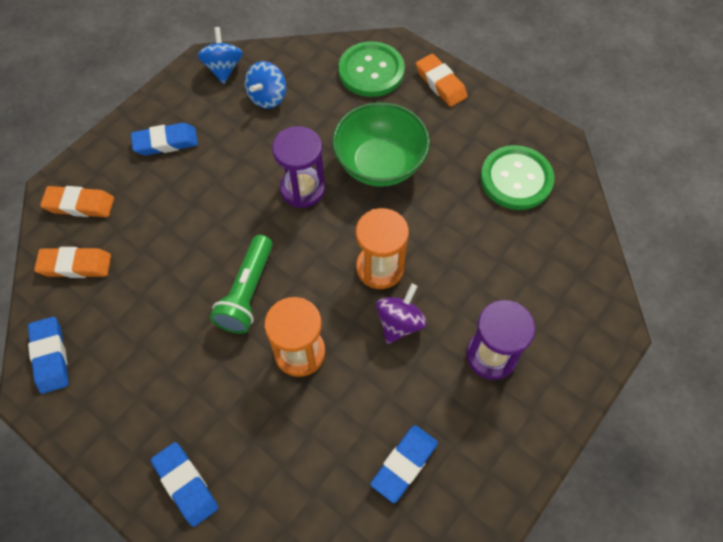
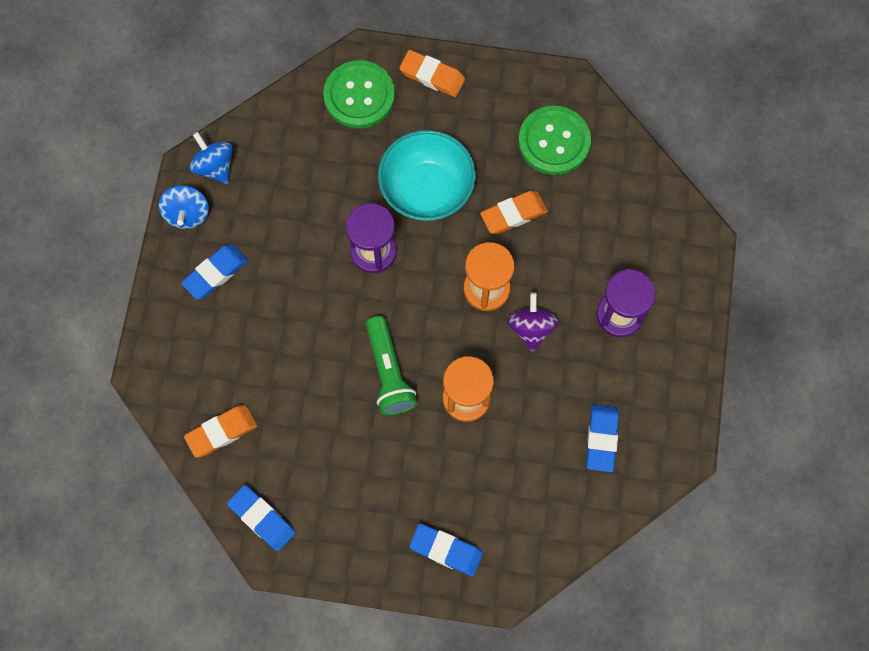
camera: 30 degrees left, 10 degrees up
(80, 205) = (181, 376): orange eraser -> orange eraser (513, 214)
(267, 97) = (279, 176): blue spinning top -> blue spinning top (187, 214)
(380, 164) = (427, 190): green bowl -> turquoise bowl

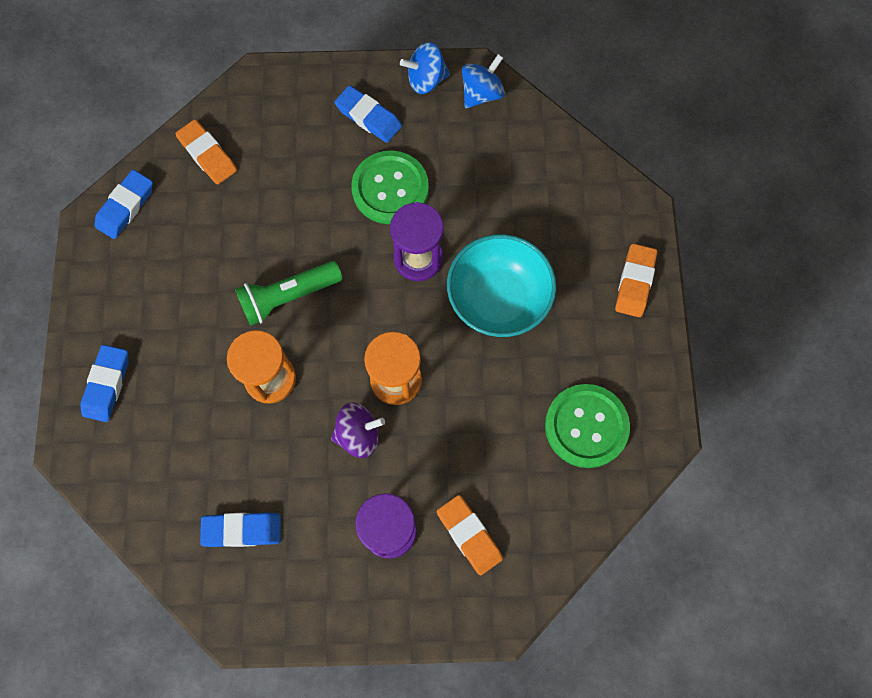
camera: 80 degrees right, 0 degrees up
(359, 96) = (592, 213): green button -> green button (390, 189)
(513, 214) = (488, 395): orange eraser -> orange eraser (469, 535)

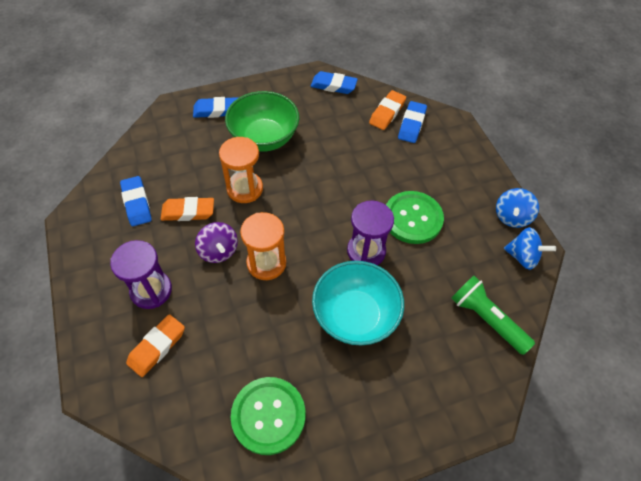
camera: 70 degrees right, 15 degrees down
(189, 330) = (264, 138): none -> green bowl
(288, 297) = (306, 182): green flashlight -> green flashlight (486, 319)
(368, 117) = (461, 190): blue eraser -> blue eraser (411, 125)
(426, 80) = (511, 217): blue spinning top -> blue spinning top turned 120 degrees counterclockwise
(634, 282) = (414, 424): orange eraser -> orange eraser (188, 212)

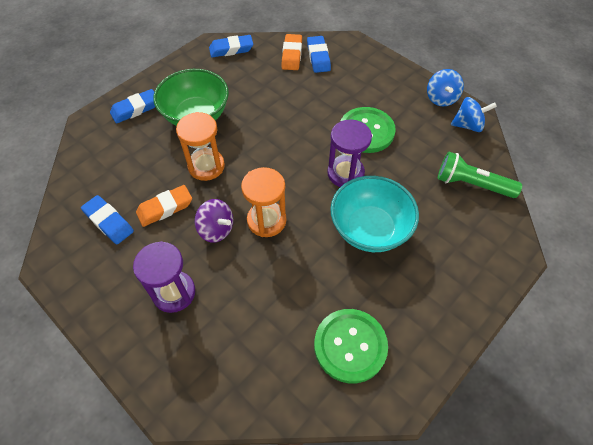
camera: 25 degrees left, 0 degrees up
(157, 347) = (212, 339): orange eraser -> none

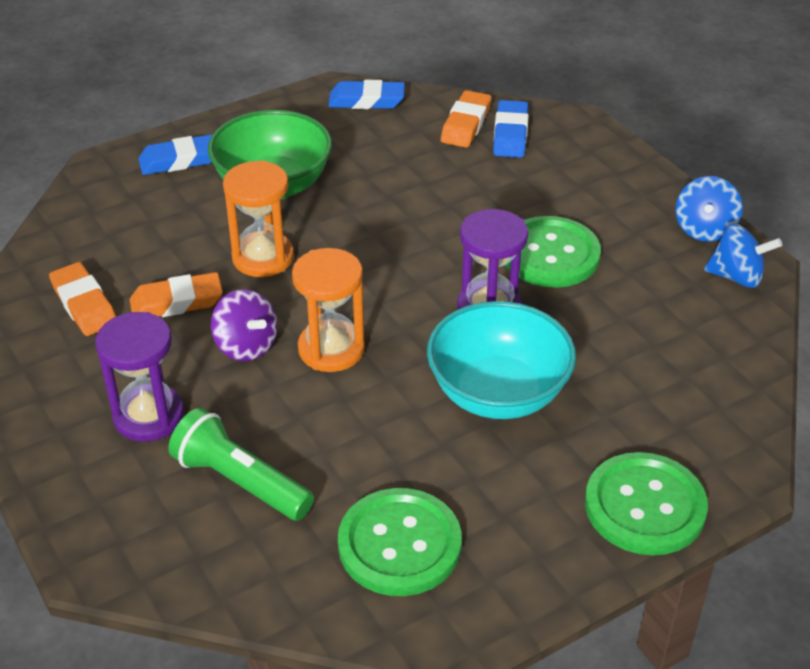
camera: 15 degrees right, 15 degrees down
(108, 222) = (84, 304): blue eraser -> orange eraser
(472, 184) = (705, 364): green flashlight -> green flashlight (240, 482)
(473, 285) = (645, 506): none -> green button

